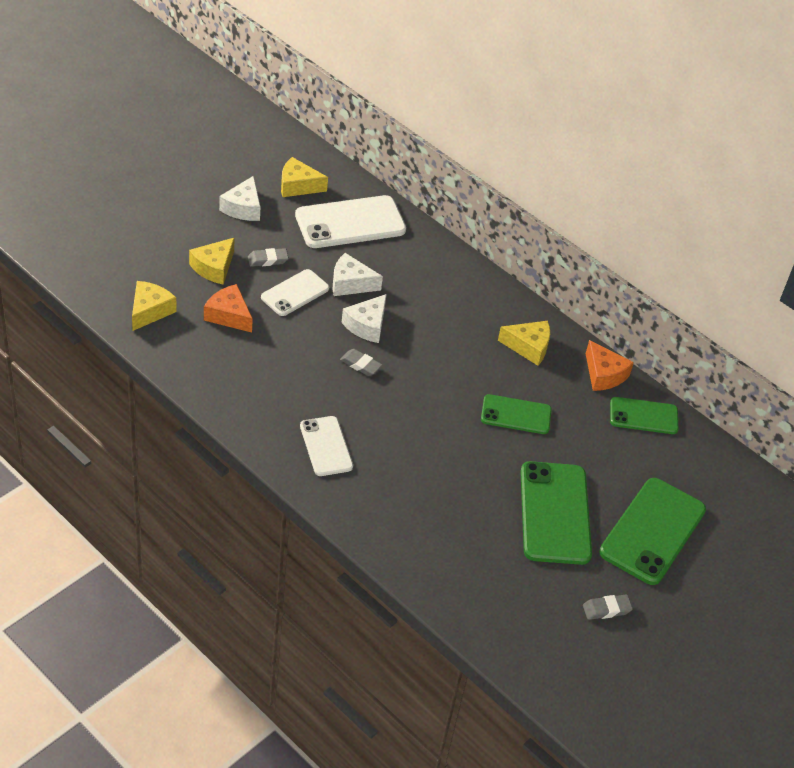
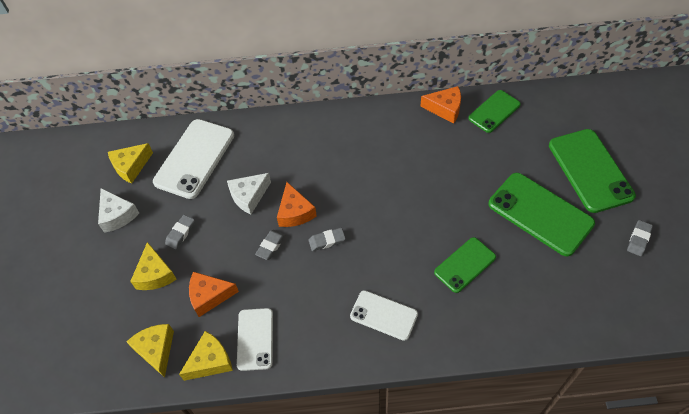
camera: 40 degrees left, 10 degrees up
(295, 293) = (227, 237): white phone -> white phone (255, 339)
(316, 328) = (270, 246): none -> grey eraser
(367, 325) = (295, 212): white cheese -> orange cheese
(516, 415) = (442, 179): green phone -> green phone (465, 265)
(528, 347) = (390, 132): yellow cheese -> yellow cheese (210, 361)

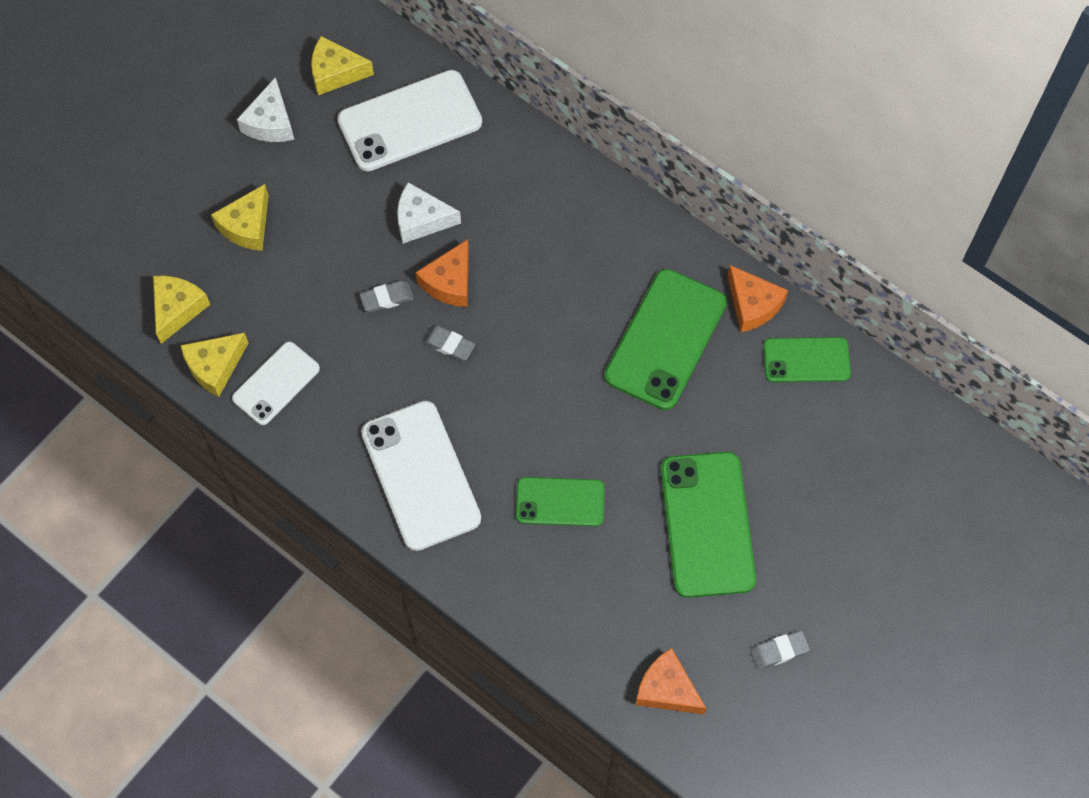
camera: 40 degrees right, 10 degrees up
(180, 233) = (313, 201): grey eraser -> none
(209, 296) = (276, 298): orange cheese -> orange cheese (667, 689)
(210, 361) = (215, 367): yellow cheese -> yellow cheese turned 135 degrees clockwise
(383, 315) = (420, 475): white phone -> white phone, size x1.67
(590, 170) = (827, 530): green phone -> green phone (666, 339)

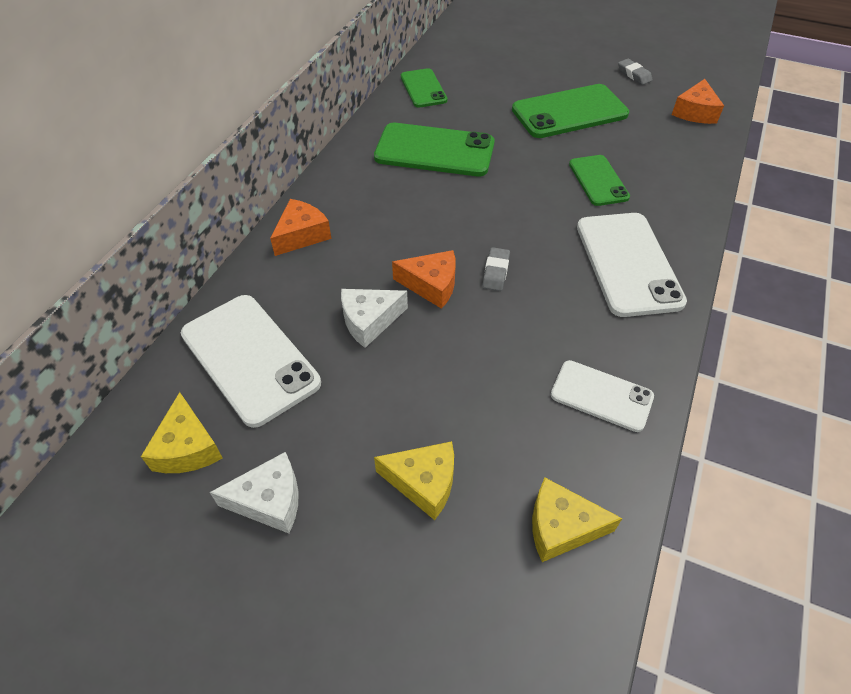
camera: 105 degrees left, 15 degrees down
(215, 367) = (612, 460): yellow cheese -> none
(387, 298) = (466, 327): grey eraser -> none
(420, 475) = (628, 263): white phone -> white phone turned 60 degrees counterclockwise
(421, 220) = (369, 321): white cheese -> white cheese turned 75 degrees clockwise
(752, 305) = (388, 115): orange cheese -> orange cheese (302, 235)

